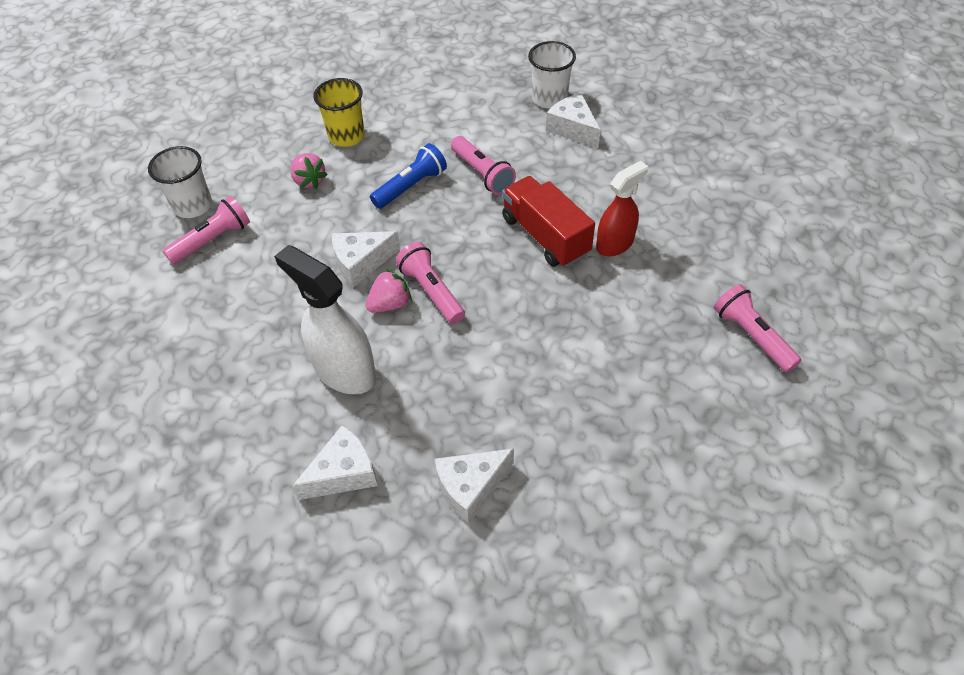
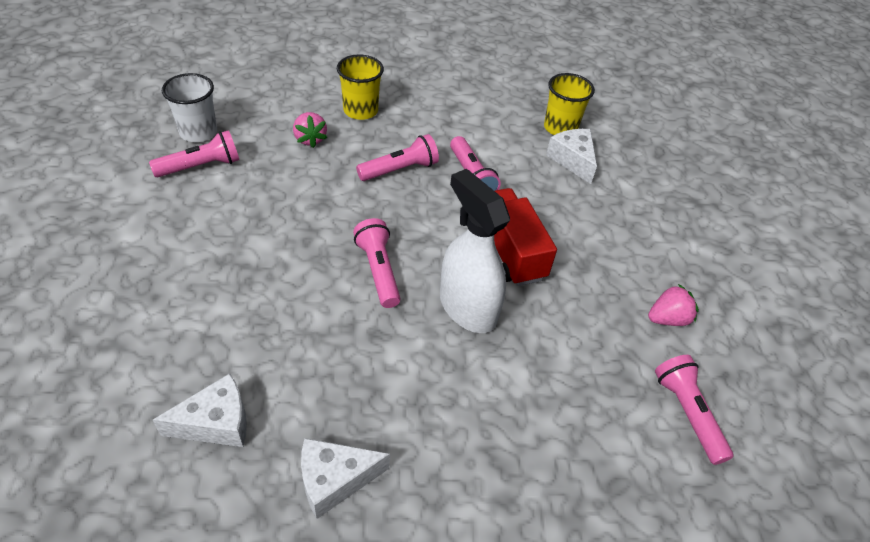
camera: 10 degrees right, 5 degrees down
(344, 370) = (263, 321): white spray bottle -> white spray bottle (467, 308)
(361, 263) = (324, 225): white cheese -> none
(390, 304) = (334, 271): pink strawberry -> pink strawberry (667, 319)
(411, 186) = (400, 170): blue flashlight -> pink flashlight
(549, 99) = (560, 128): white cup -> yellow cup
(615, 244) = (575, 278): red spray bottle -> none

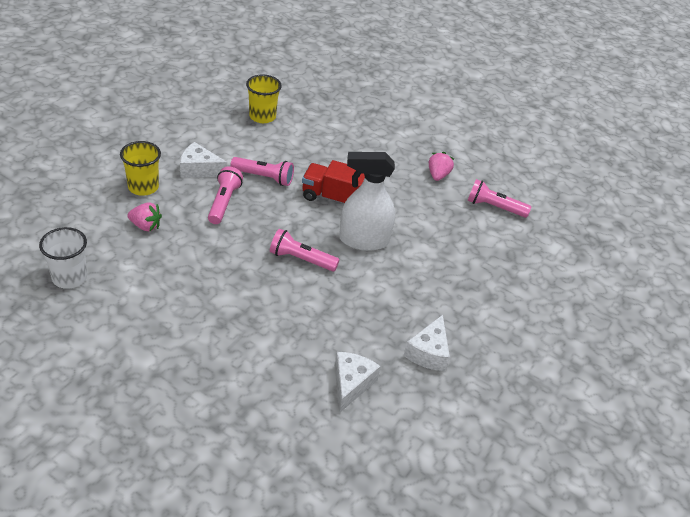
camera: 55 degrees left, 5 degrees down
(201, 166) = (112, 293): pink flashlight -> none
(572, 160) = (295, 130): white cheese -> white cheese (199, 169)

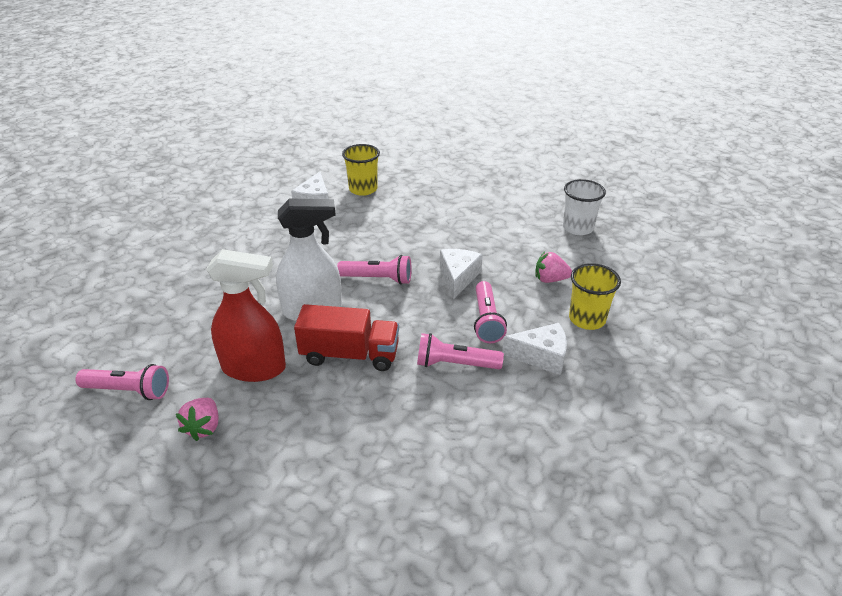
camera: 175 degrees right, 5 degrees down
(262, 116) = (507, 478): yellow cup -> yellow cup (363, 189)
(409, 204) = (254, 368): none -> red spray bottle
(428, 352) = (247, 229): white cheese -> white cheese (458, 277)

